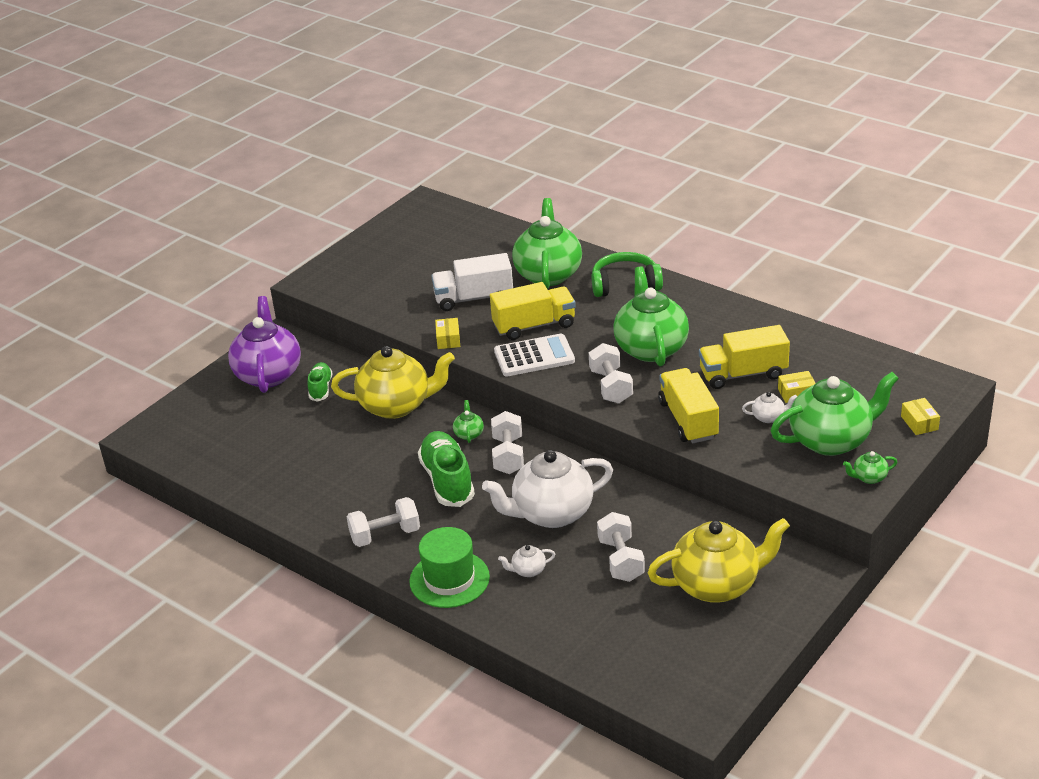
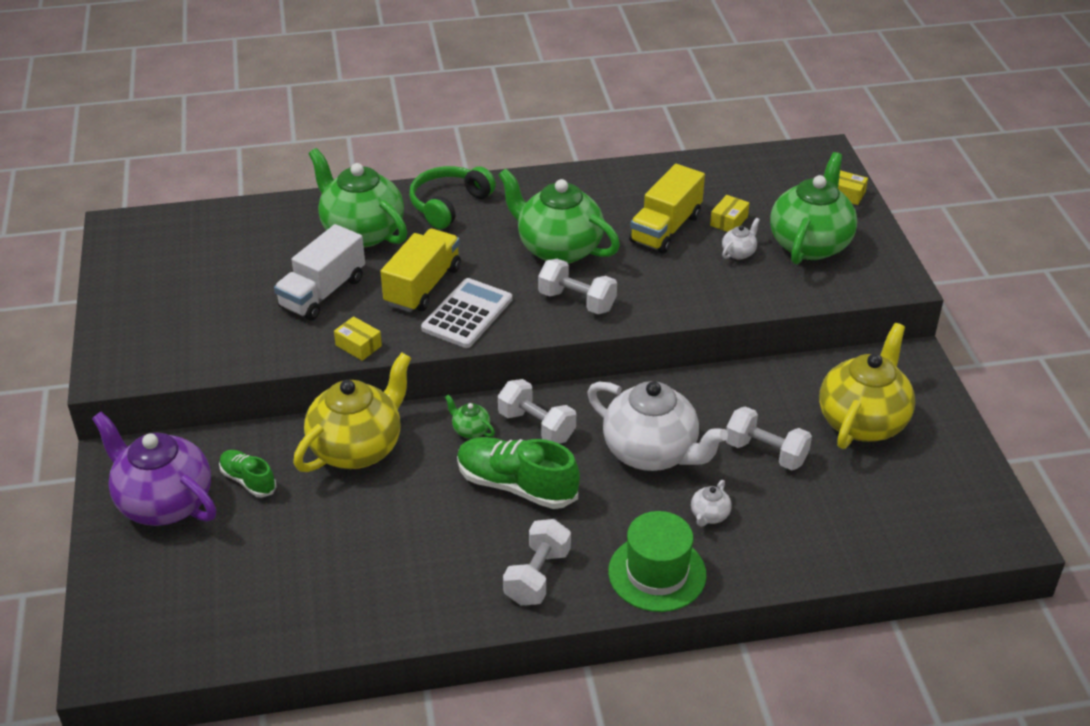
camera: 50 degrees left, 5 degrees up
(551, 514) = (652, 453): white teapot -> white teapot turned 75 degrees counterclockwise
(688, 420) = (683, 292): yellow truck -> none
(869, 478) = (878, 257): green teapot -> none

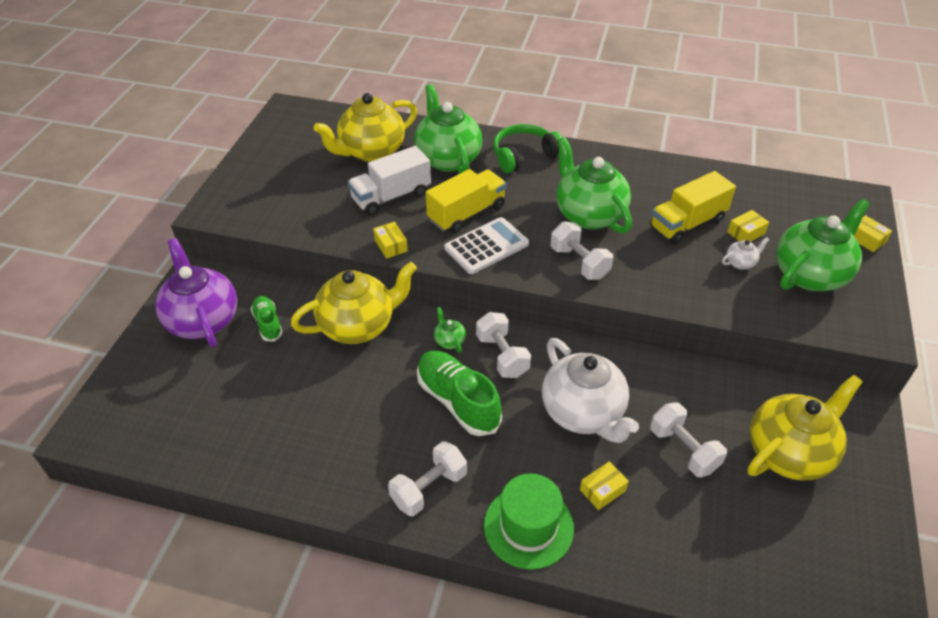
camera: 25 degrees right, 5 degrees up
(263, 249) = (371, 152): none -> yellow teapot
(709, 516) = (602, 490): white teapot -> yellow box

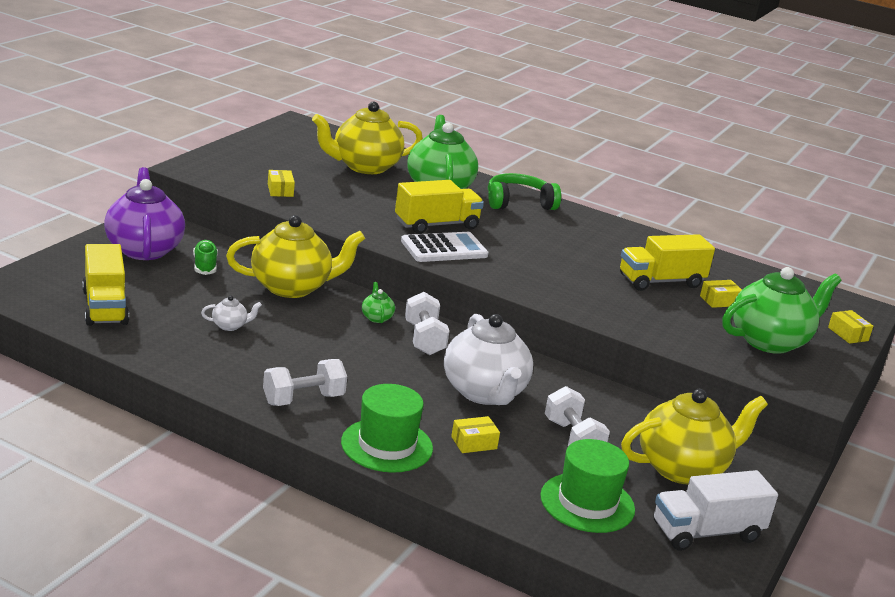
camera: 10 degrees right, 20 degrees down
(195, 421) = (105, 307): none -> yellow truck
(391, 196) = (368, 198): white truck -> white truck (707, 532)
(391, 245) = (349, 227): yellow box -> yellow box (280, 190)
(457, 401) = (363, 355): green shoe -> none
(579, 263) = (531, 279): white dumbbell -> none
(588, 214) = (561, 253): green teapot -> none
(732, 537) = (587, 503): none -> green hat
(740, 263) = (700, 317): white teapot -> white teapot (230, 326)

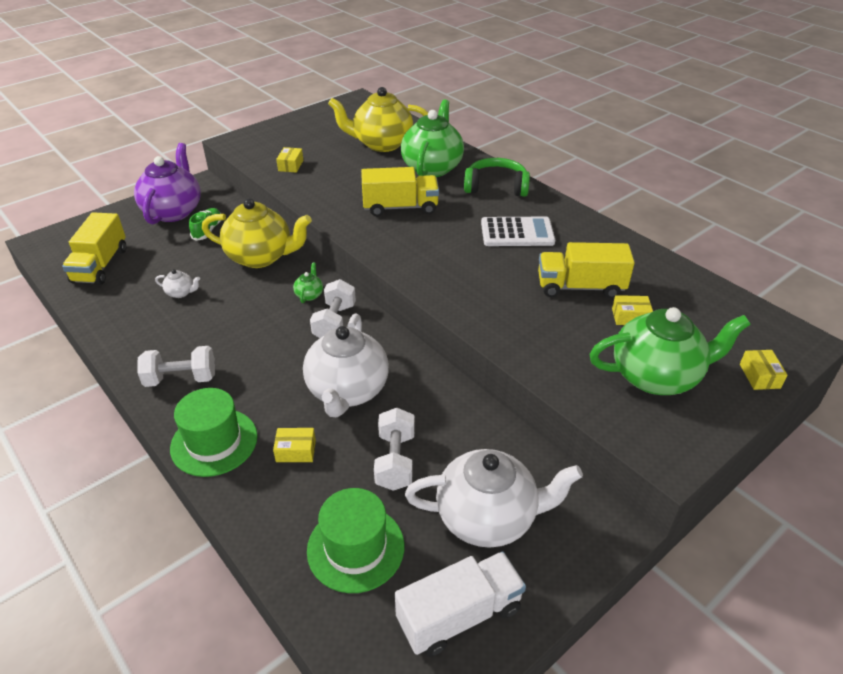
camera: 25 degrees right, 15 degrees up
(444, 248) = (388, 234): white calculator -> white calculator (517, 233)
(683, 468) = (488, 517): yellow teapot -> white teapot
(707, 532) = (459, 615): white truck -> white truck turned 150 degrees clockwise

